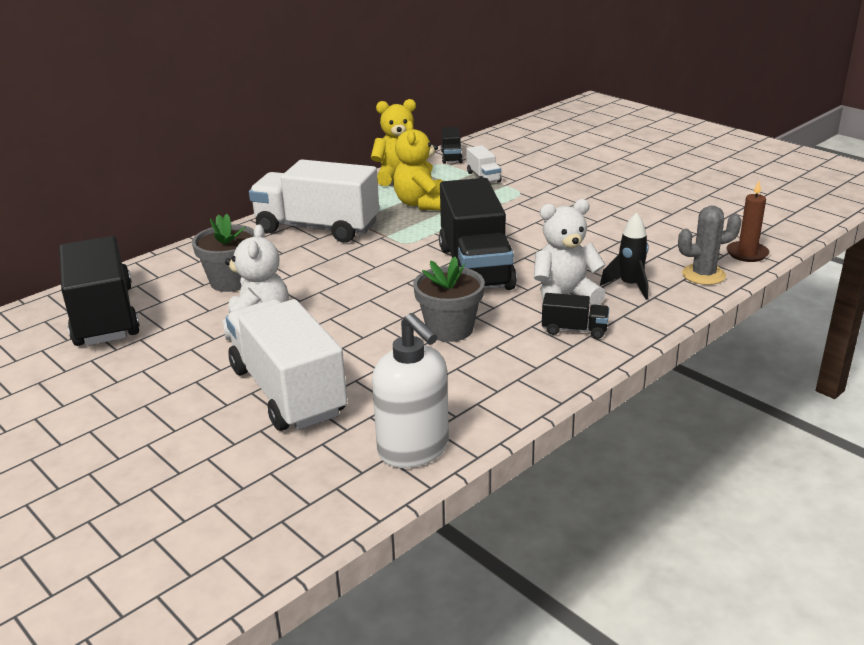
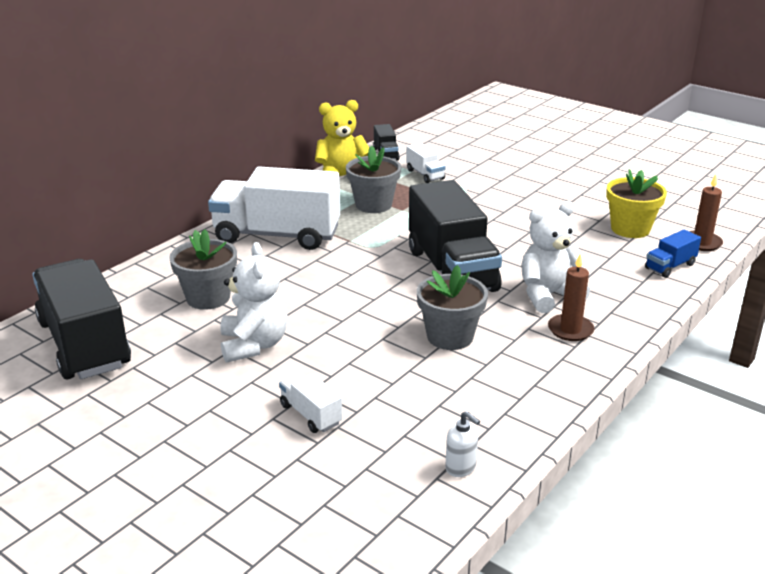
camera: 10 degrees left, 0 degrees up
(288, 391) = (311, 414): white truck -> white truck, size x0.44
(414, 450) = (461, 468): white soap dispenser -> white soap dispenser, size x0.45
(421, 204) = (373, 205): yellow teddy bear -> grey flower pot
(574, 330) = (570, 330): black truck -> brown candle
(629, 286) = (606, 281): black rocket -> none
(675, 237) = (630, 229): none -> yellow flower pot
(703, 275) = (670, 266): grey cactus -> blue truck

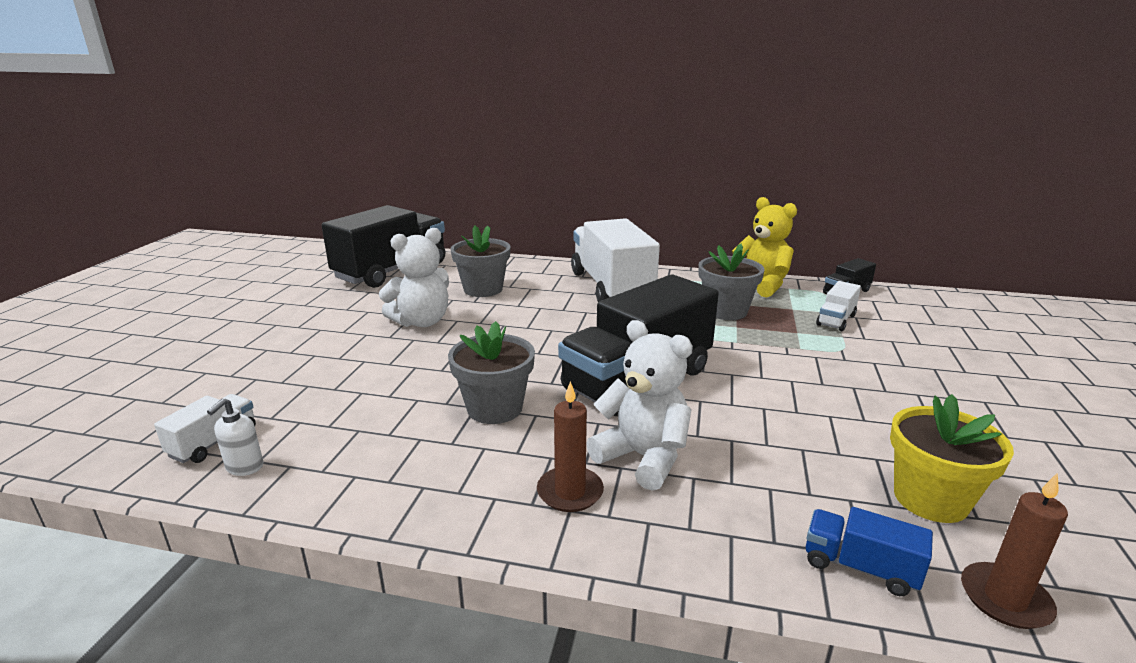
camera: 65 degrees right, 5 degrees down
(311, 414) = (323, 369): white truck -> white truck (214, 442)

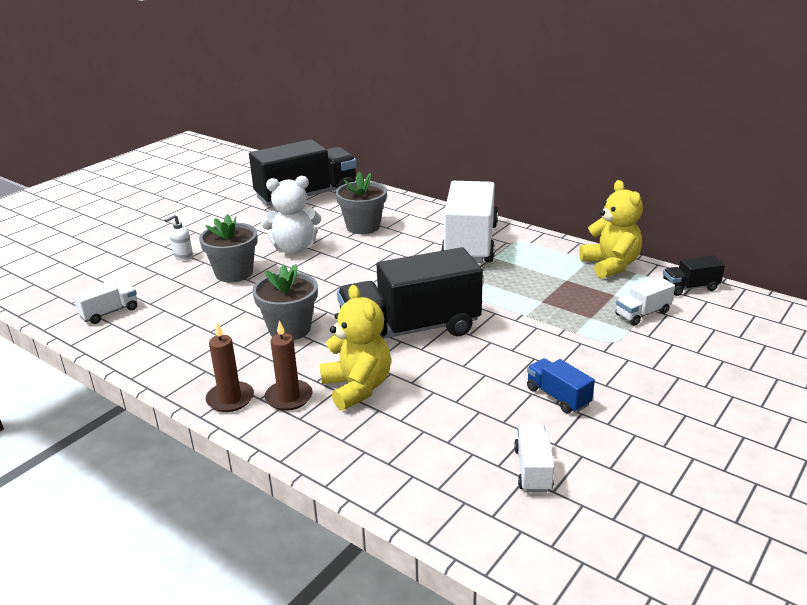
camera: 25 degrees right, 5 degrees up
(244, 467) = (116, 333): white soap dispenser -> white soap dispenser (183, 256)
(643, 457) = (357, 388): white teddy bear -> yellow teddy bear
(725, 311) = (548, 285): grey flower pot -> grey flower pot (234, 273)
(860, 567) = (427, 493): blue truck -> blue truck (558, 397)
(930, 499) = (533, 470): yellow flower pot -> white truck
(1005, 599) = (502, 540): brown candle -> brown candle (230, 399)

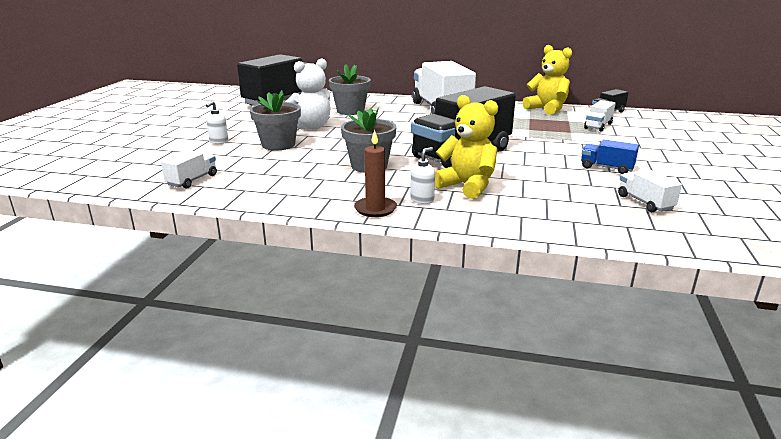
camera: 25 degrees left, 5 degrees down
(289, 397) = (422, 200): brown candle -> white soap dispenser

